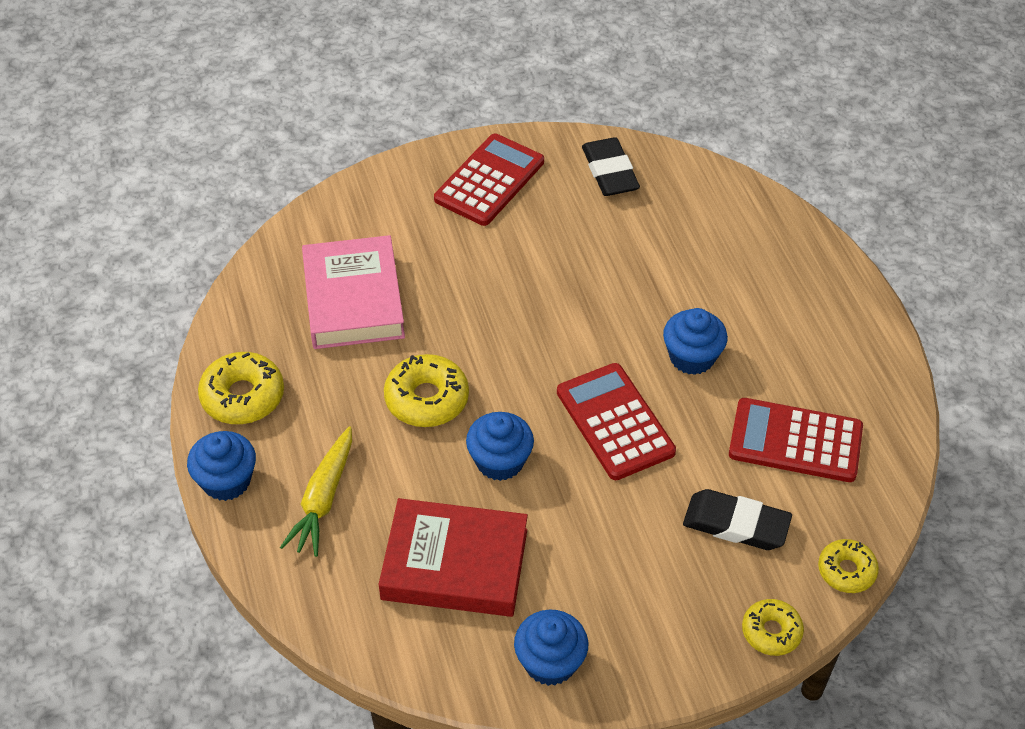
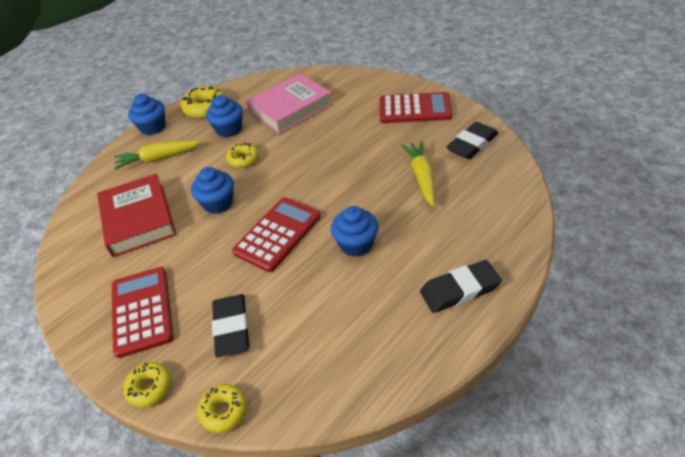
camera: 65 degrees right, 5 degrees down
(426, 399) = (243, 159): yellow donut -> yellow donut, size x0.65
(550, 662) = (86, 287): blue cupcake -> blue cupcake (229, 129)
(628, 245) = (421, 177): none -> yellow carrot
(795, 441) = (324, 328): red calculator -> red calculator (142, 311)
(822, 308) = (459, 289): none -> black eraser

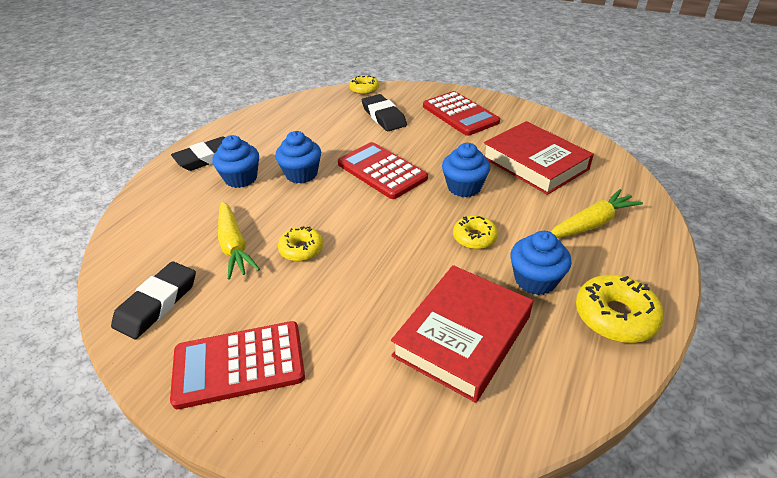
camera: 160 degrees right, 5 degrees down
(150, 387) = (418, 89): yellow donut -> yellow donut (301, 249)
(153, 127) = (659, 267): blue cupcake -> blue cupcake (241, 178)
(277, 234) = (381, 171): red calculator -> red calculator turned 120 degrees clockwise
(290, 108) = (462, 336): pink book -> red book

